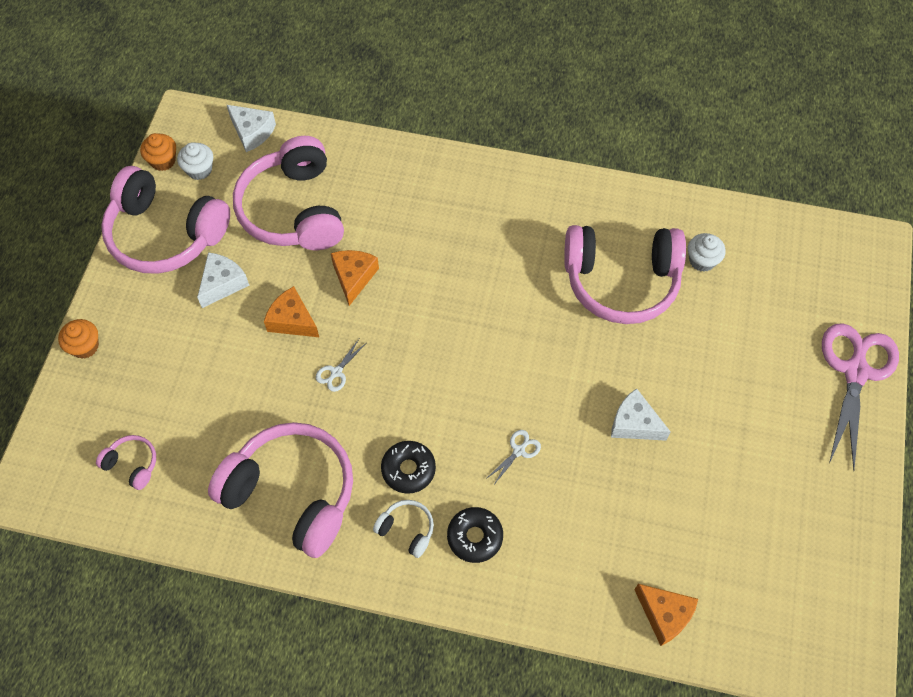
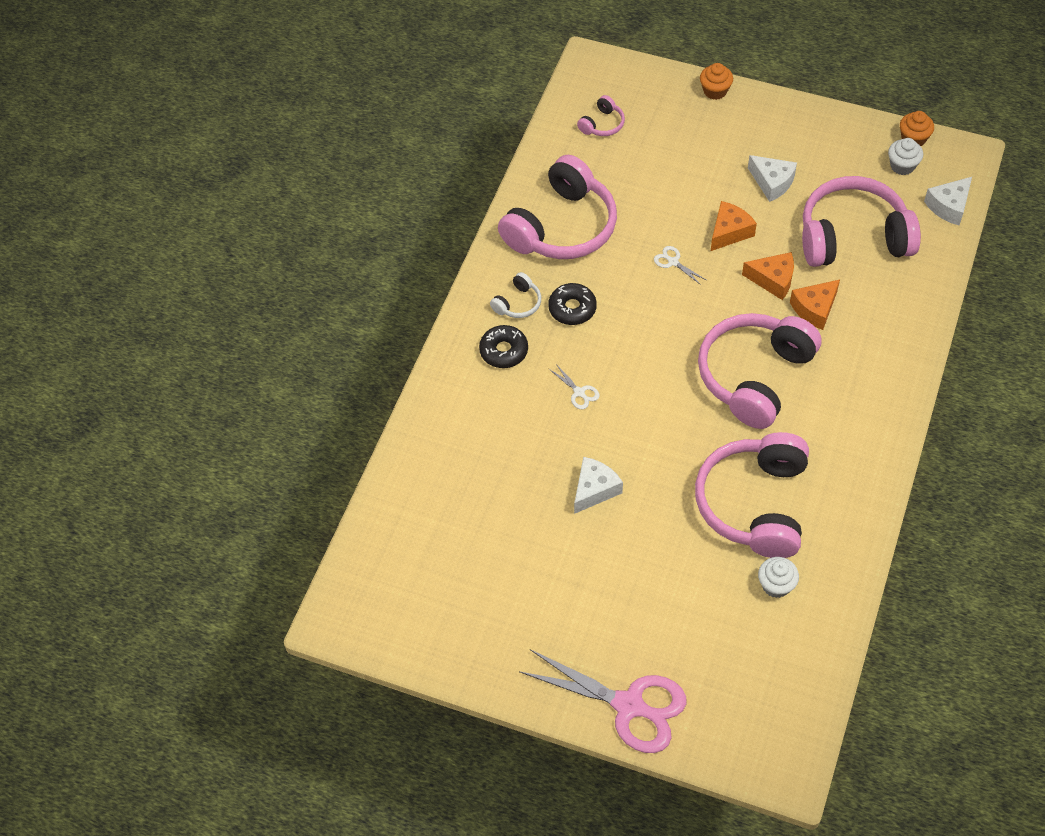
camera: 100 degrees right, 5 degrees down
(165, 234) = (828, 142): pink headphones -> pink headphones (754, 376)
(664, 615) = (411, 483): orange cheese -> orange cheese (815, 309)

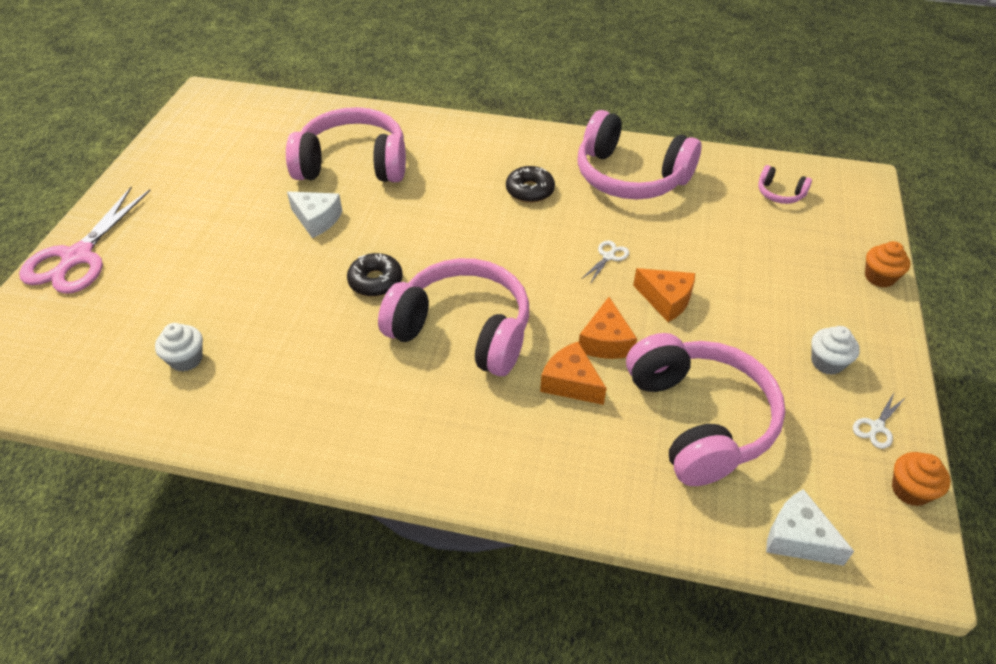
camera: 80 degrees right, 10 degrees down
(504, 351) = (472, 153): black donut -> black donut (375, 281)
(518, 303) = (529, 157): white headphones -> none
(579, 392) = (429, 202): white scissors -> white scissors (876, 427)
(754, 504) = (291, 337): pink headphones -> pink headphones (353, 164)
(772, 182) = (757, 335): white cheese -> none
(902, 166) = (850, 476): white cupcake -> white cupcake (827, 362)

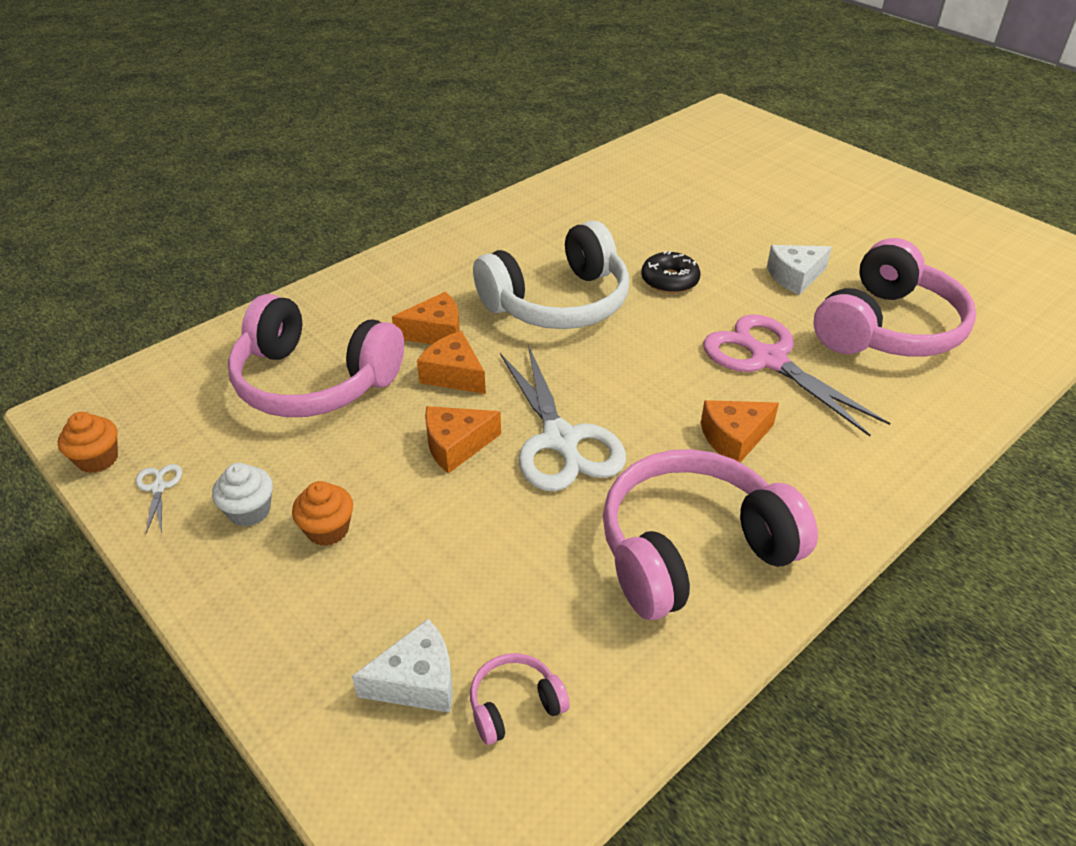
camera: 125 degrees right, 5 degrees down
(78, 257) = (831, 161): pink scissors -> pink scissors (768, 360)
(186, 359) = (660, 179): white cupcake -> none
(463, 330) = (558, 302): pink headphones -> white headphones
(530, 190) = (734, 438): black donut -> orange cheese
(608, 257) = (560, 440): white scissors -> white scissors, size x2.47
(798, 538) = (170, 368): white cheese -> white cheese (417, 681)
(879, 277) = (270, 675): orange cupcake -> orange cupcake (328, 530)

